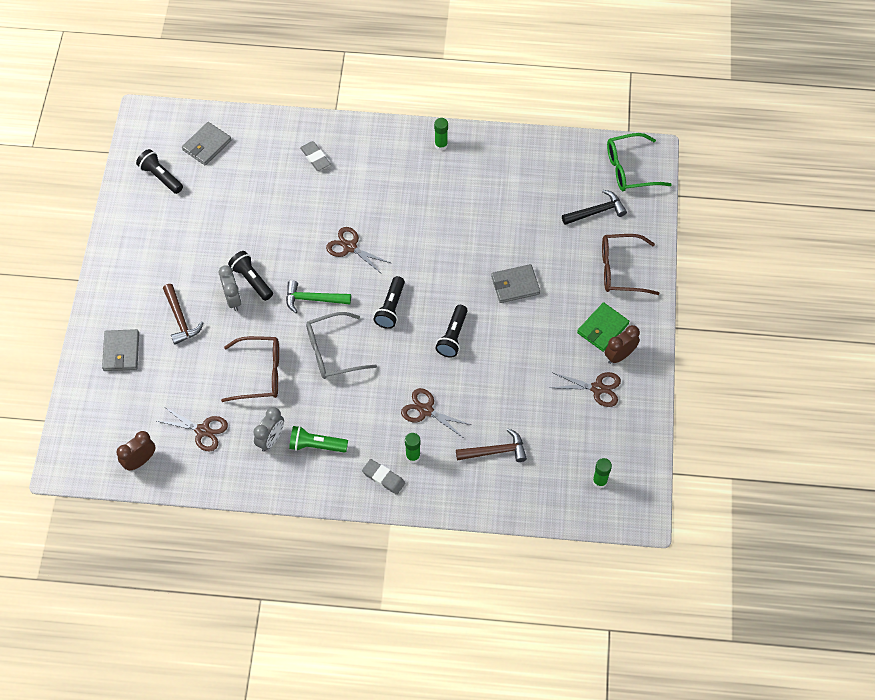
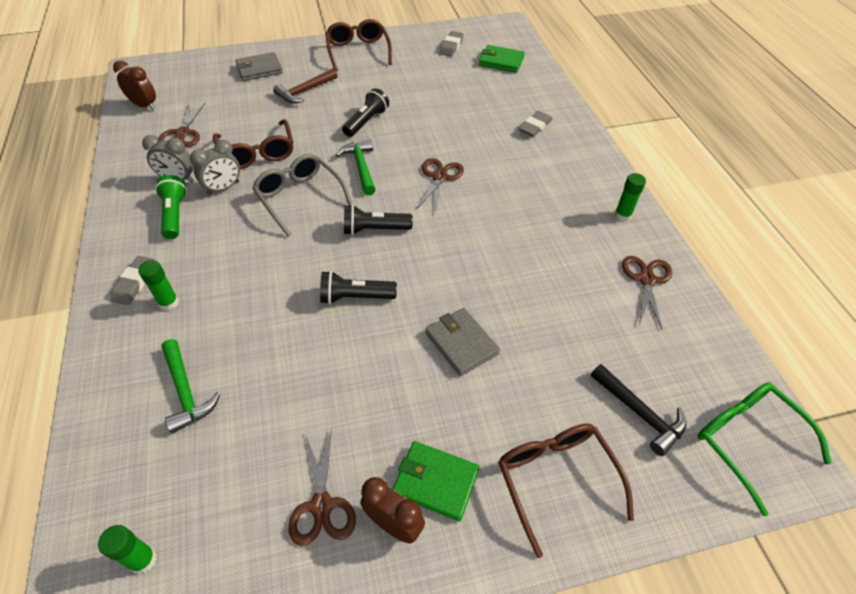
camera: 70 degrees right, 10 degrees down
(130, 258) = (358, 51): none -> brown glasses
(160, 177) = (451, 46): black flashlight -> grey eraser
(207, 145) = (501, 61): grey wallet -> green wallet
(233, 299) = (339, 116): grey clock -> grey clock (223, 188)
(426, 410) = (238, 298): brown scissors -> brown scissors (646, 280)
(495, 451) = (185, 391): brown hammer -> green hammer

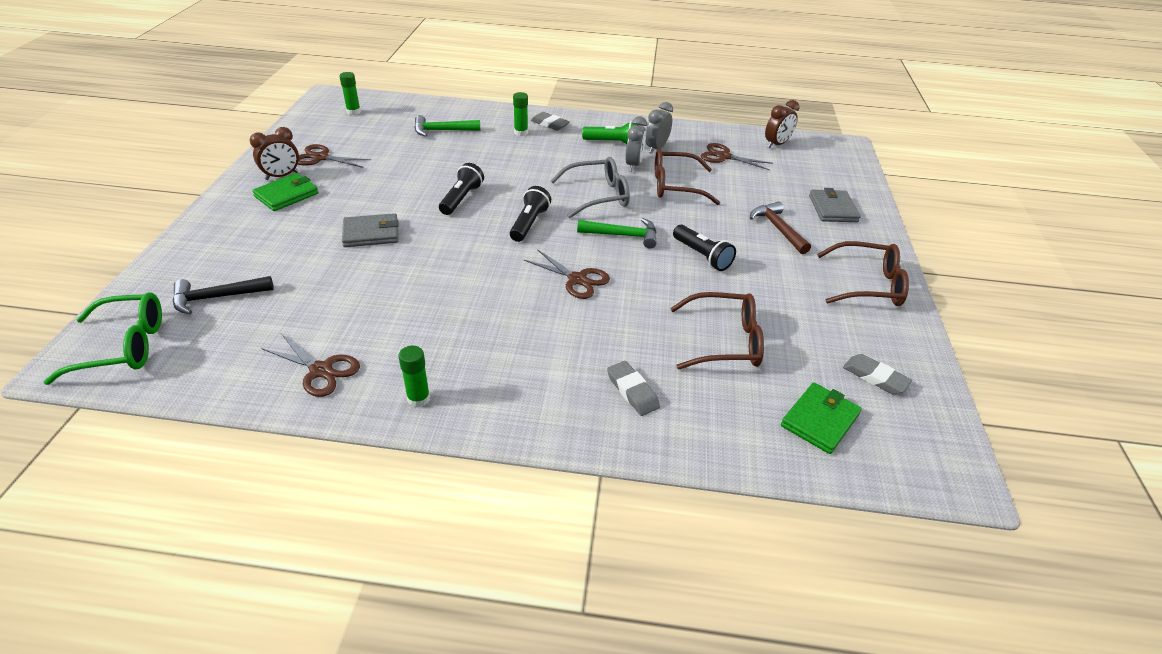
camera: 110 degrees right, 10 degrees down
(223, 188) = (633, 165): grey clock -> grey clock turned 150 degrees counterclockwise
(556, 479) = (228, 239): brown glasses -> brown glasses (725, 341)

